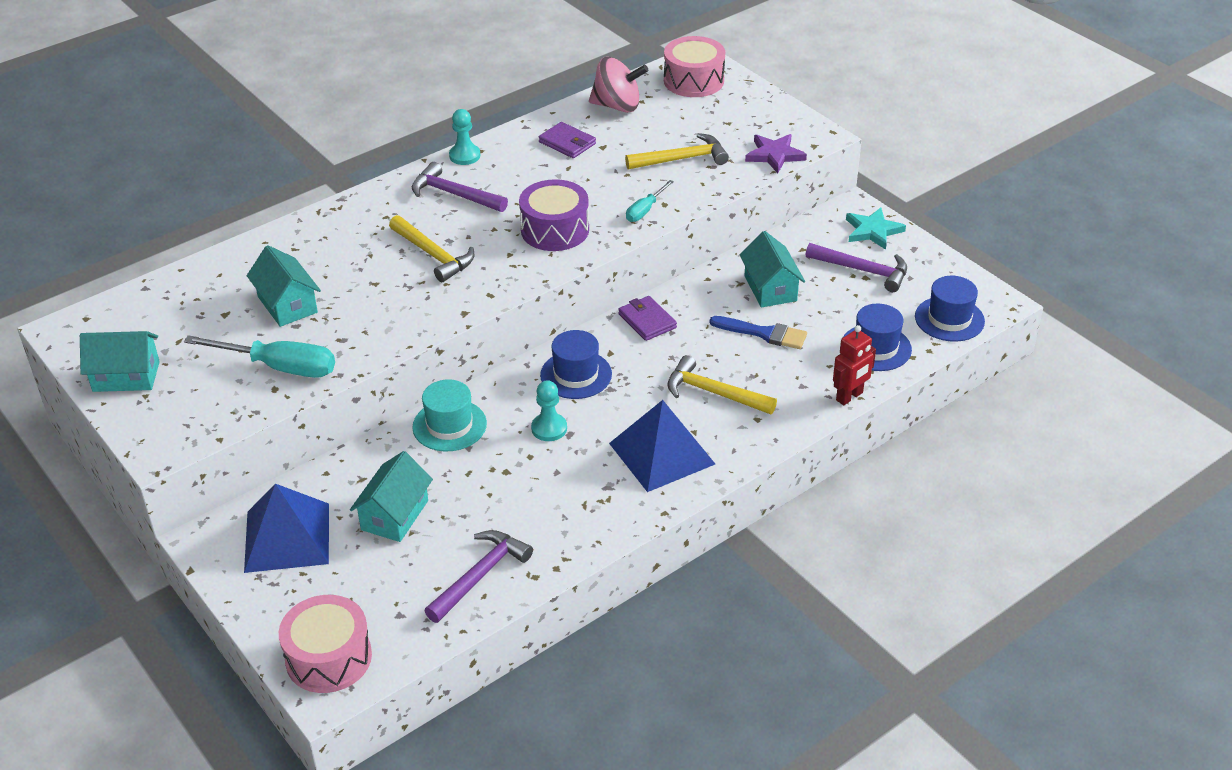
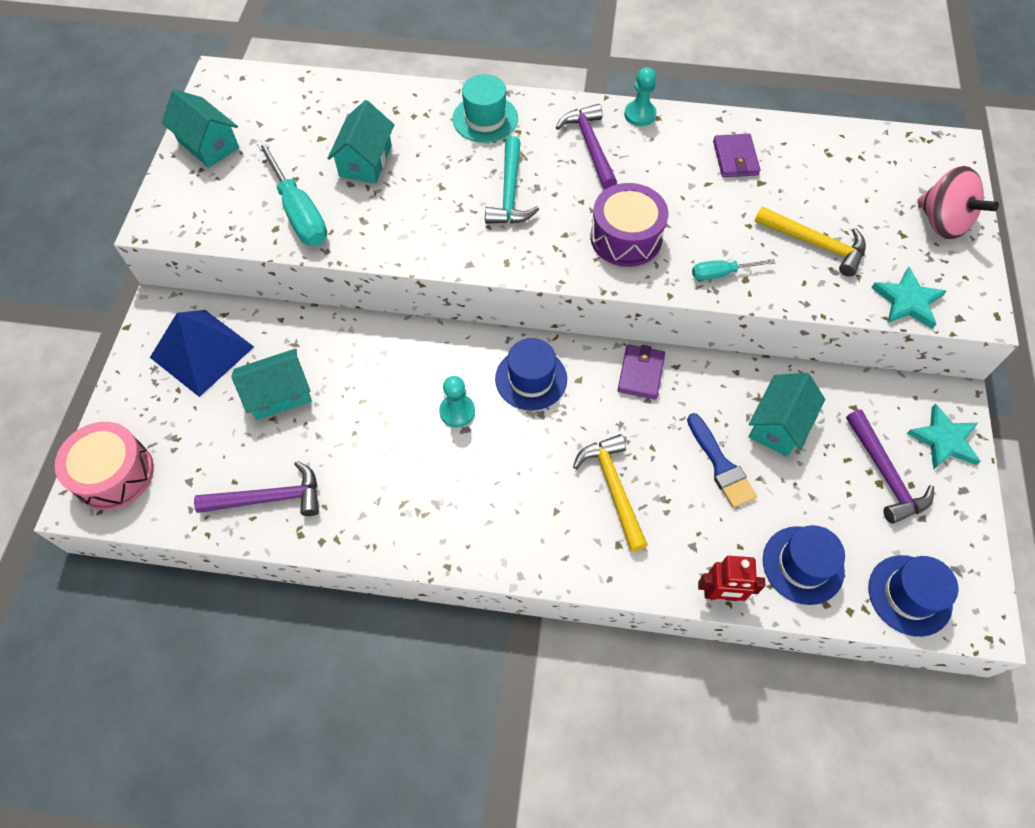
camera: 45 degrees right, 20 degrees up
(433, 255) = (510, 192): yellow hammer -> turquoise hammer
(449, 425) = (397, 348): turquoise hat -> turquoise hat (485, 119)
(617, 106) = (821, 149): pink spinning top -> pink spinning top (942, 222)
(661, 453) = (508, 509): blue pyramid -> none
(693, 81) = (922, 168): pink drum -> none
(774, 155) = (907, 301): purple star -> turquoise star

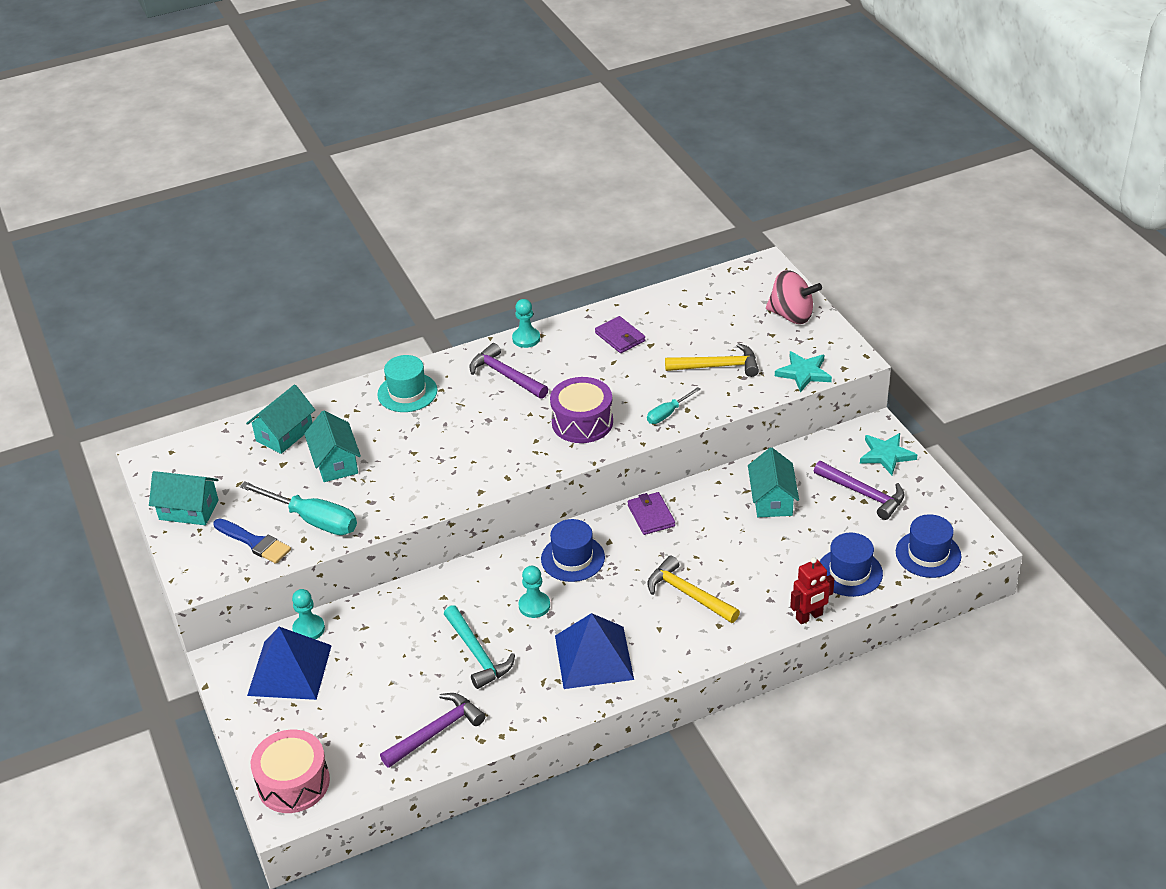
camera: 30 degrees left, 20 degrees down
(249, 318) = (309, 629): none -> turquoise pawn
(279, 394) = (382, 665): turquoise house -> turquoise house (284, 434)
(469, 505) = (594, 657): none -> blue pyramid
(510, 192) = (470, 432): turquoise hammer -> turquoise hammer (477, 653)
(721, 465) = (752, 543): blue brush -> blue brush (255, 542)

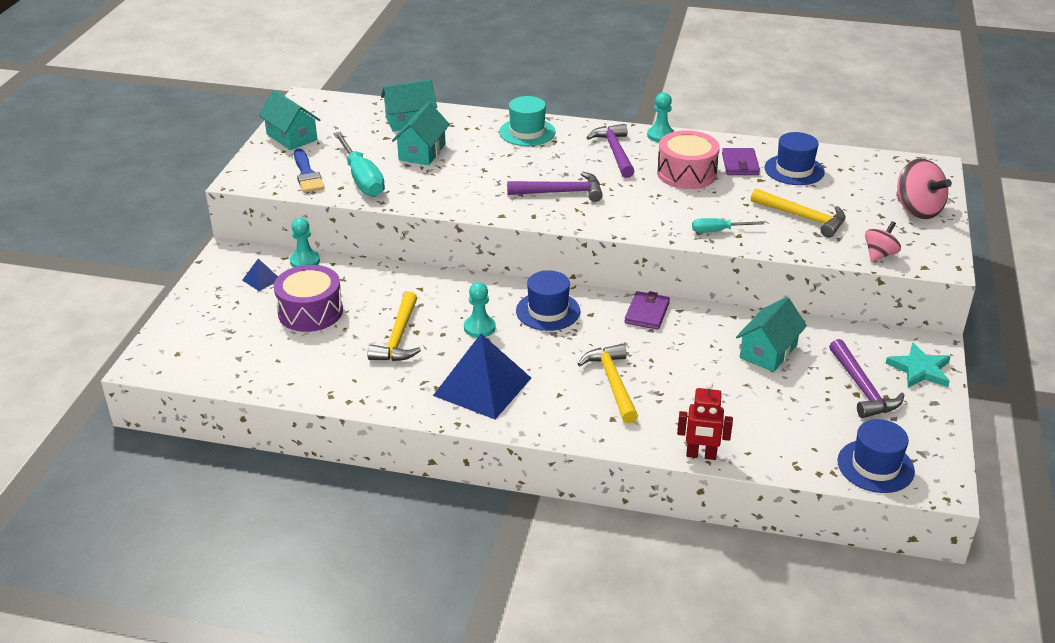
camera: 35 degrees right, 5 degrees down
(290, 670) = (261, 279): blue pyramid -> blue pyramid, size x0.43
(293, 783) = (175, 350): pink drum -> pink drum (686, 173)
(436, 732) = (306, 372): purple hammer -> purple hammer (560, 192)
(477, 653) = (398, 337): turquoise hammer -> yellow hammer
(582, 422) = (638, 206): purple drum -> purple drum (310, 312)
(803, 373) = (879, 255): turquoise star -> pink spinning top
(849, 572) = (779, 441): blue hat -> blue hat (794, 170)

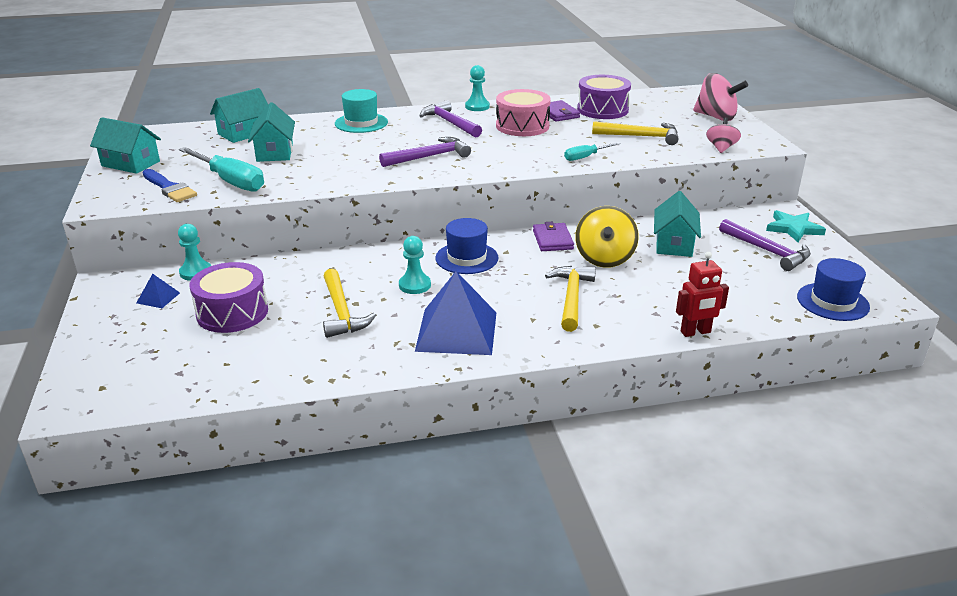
camera: 25 degrees left, 5 degrees down
(612, 383) = (571, 298): yellow hammer -> yellow hammer turned 45 degrees clockwise
(681, 349) = (604, 258): none -> yellow spinning top
(794, 170) = (602, 110): blue hat -> purple drum

